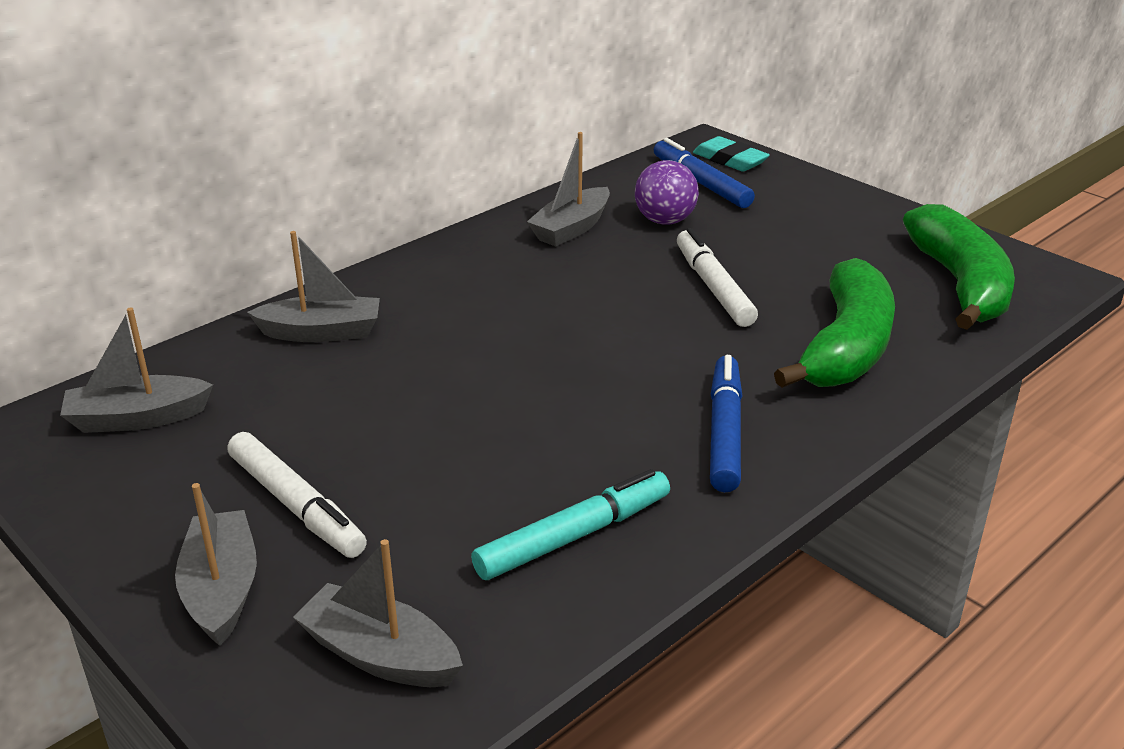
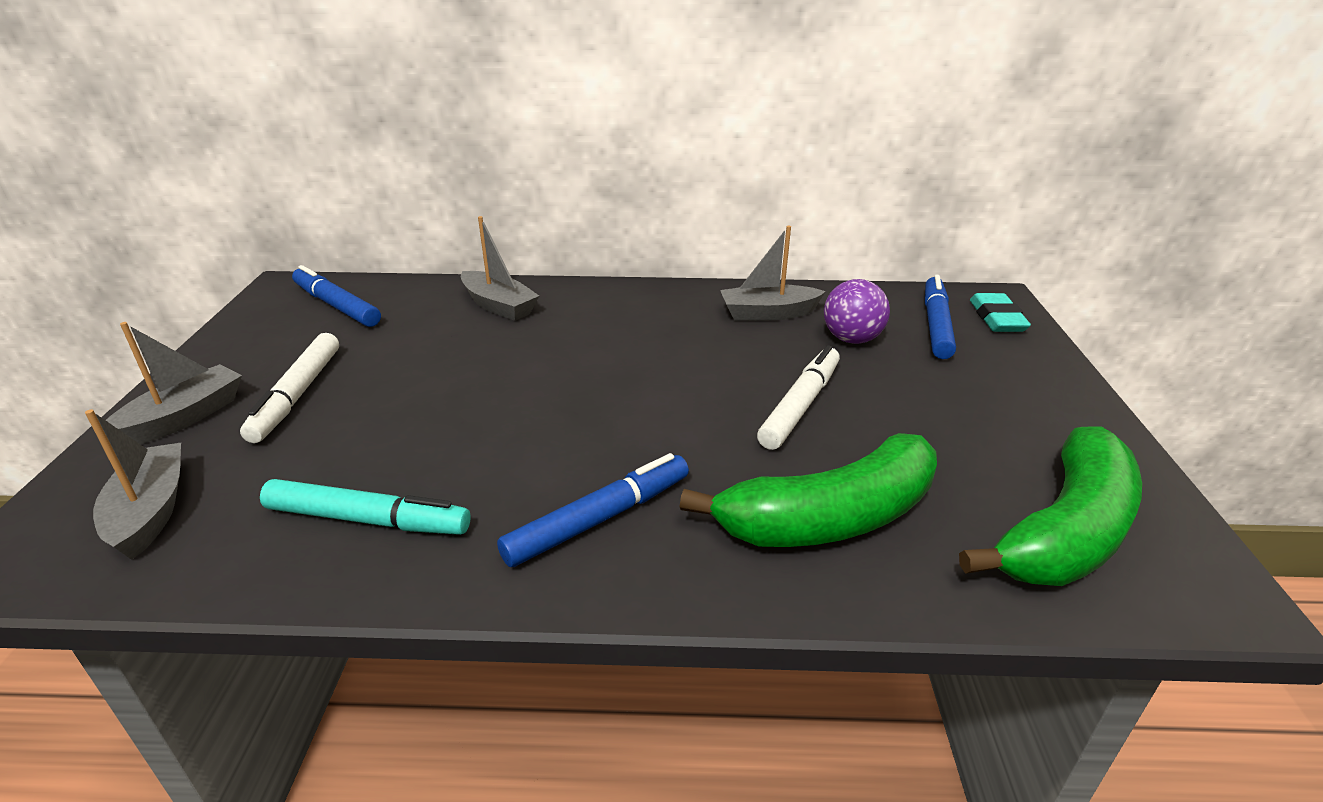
camera: 45 degrees right, 0 degrees up
(137, 418) = (337, 306): grey boat -> blue marker

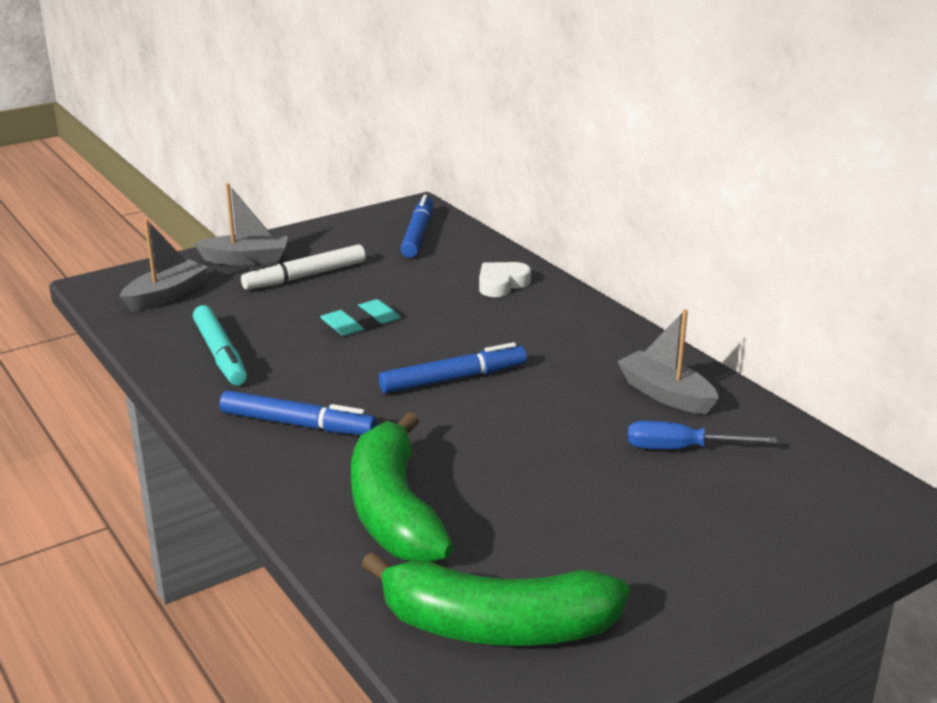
camera: 55 degrees right, 5 degrees down
(499, 306) = (502, 284): grey boat -> white heart
(800, 405) = (529, 455): white marker -> none
(829, 518) = (394, 511): green banana -> green banana turned 45 degrees clockwise
(852, 339) = (681, 449): purple ball -> blue screwdriver
(936, 325) = (783, 487): blue marker -> blue marker (453, 379)
(996, 318) = (859, 520): turquoise eraser -> turquoise eraser (361, 323)

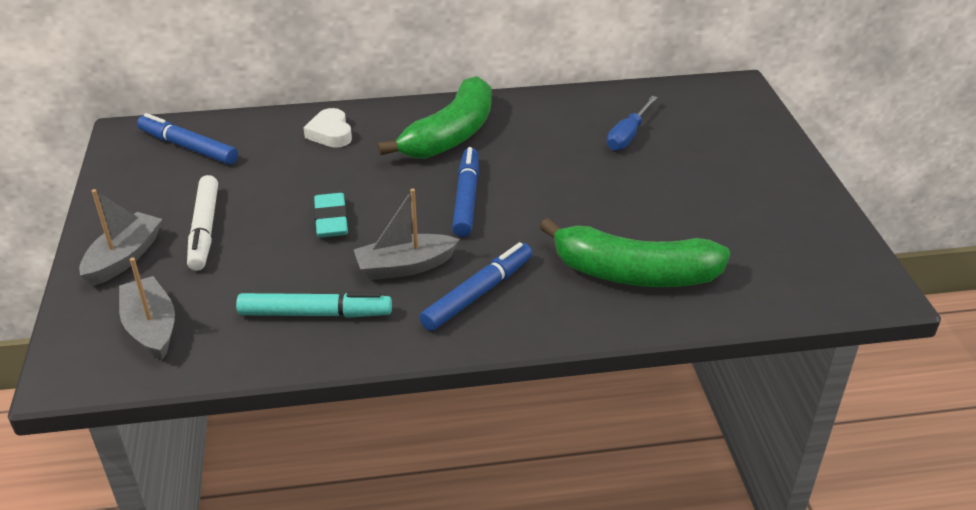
camera: 65 degrees left, 10 degrees up
(496, 626) = (787, 265): green banana -> green banana (451, 135)
(666, 394) = (557, 118): grey boat -> grey boat (405, 266)

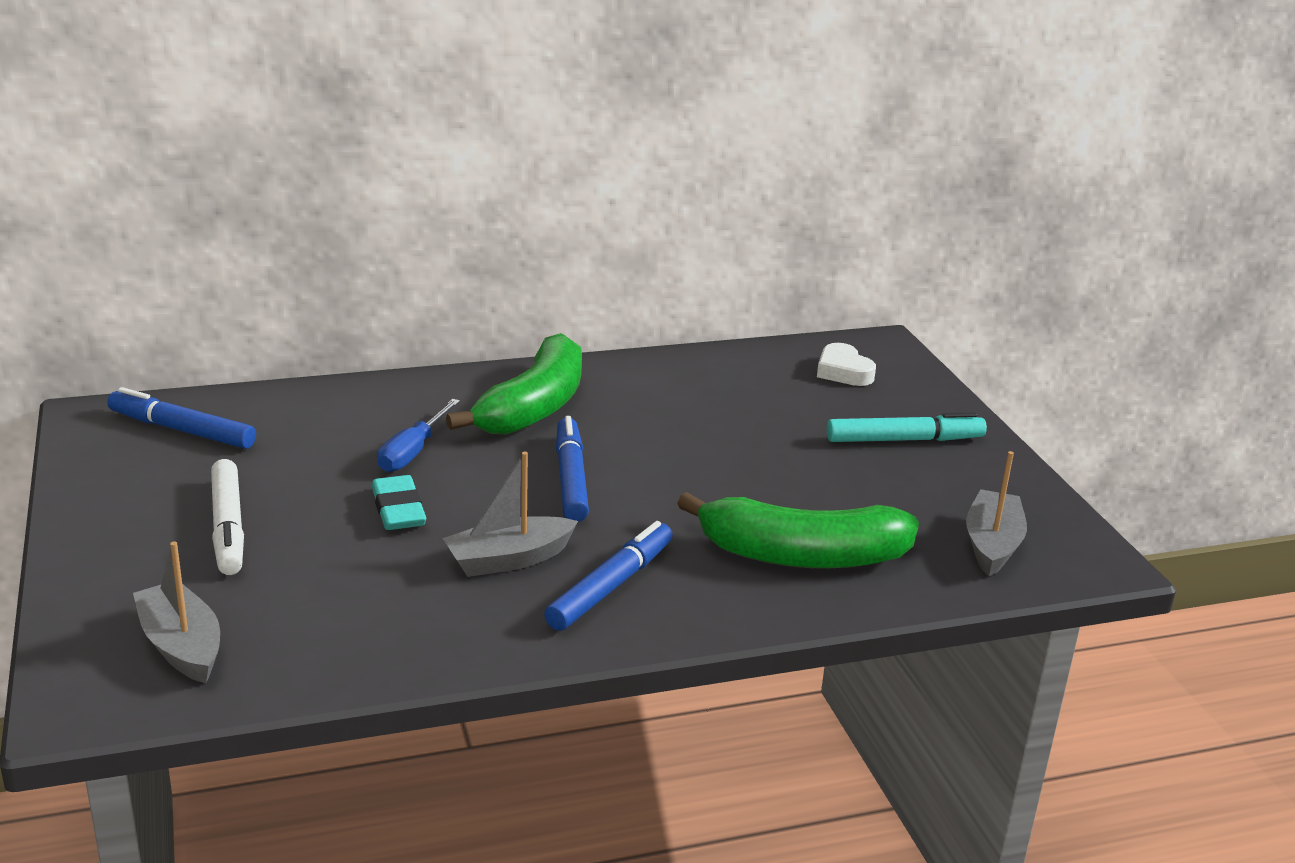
camera: 10 degrees left, 10 degrees down
(124, 258) = (123, 565): grey boat -> grey boat (992, 544)
(315, 313) = (402, 619): turquoise marker -> turquoise marker (904, 440)
(330, 133) = (374, 409): white heart -> white heart (843, 371)
(628, 135) = (760, 401): blue screwdriver -> blue screwdriver (413, 452)

